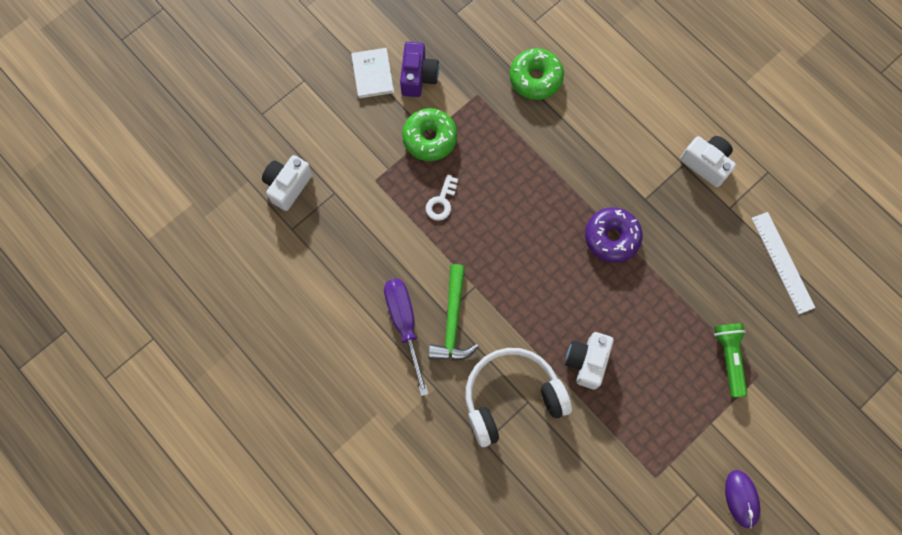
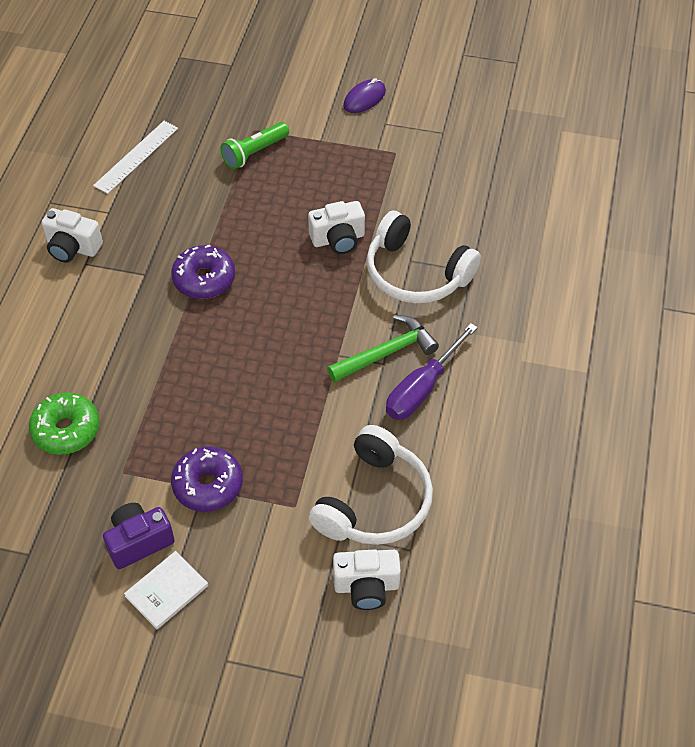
camera: 125 degrees left, 20 degrees down
(341, 230) = (374, 502): none -> white headphones
(430, 138) = (208, 485): green donut -> purple donut
(441, 202) = (272, 432): white key -> none
(706, 164) = (72, 248): white camera -> white camera turned 75 degrees counterclockwise

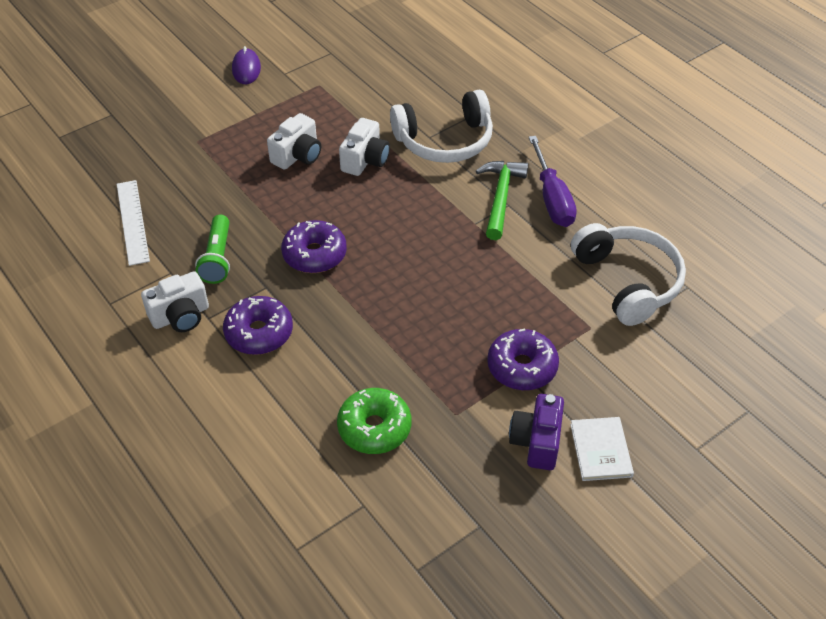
camera: 50 degrees left, 5 degrees down
(96, 301) = (259, 333): none -> purple donut
(254, 152) = (221, 154): green flashlight -> green flashlight (217, 258)
(366, 586) = (698, 329): white camera -> white camera (297, 155)

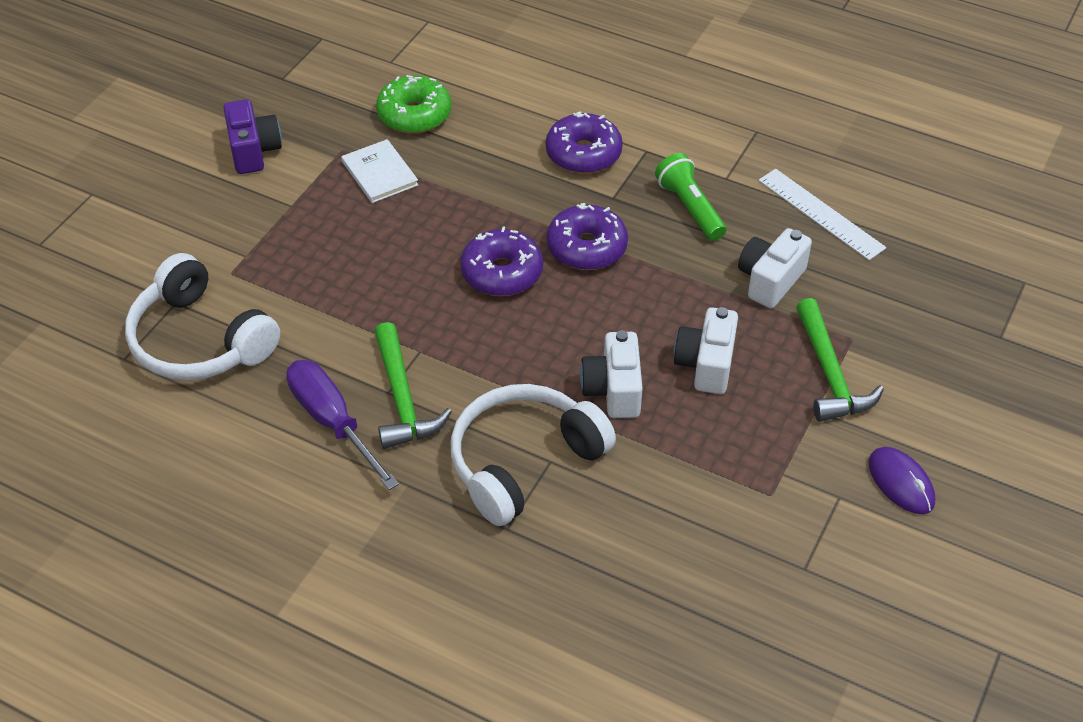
camera: 155 degrees right, 0 degrees up
(180, 316) = (674, 143): white camera -> white camera (770, 280)
(230, 127) = (830, 374): none -> green hammer
(522, 367) = (293, 209): purple donut -> purple donut (502, 273)
(601, 450) = (188, 163): white book -> white book (379, 173)

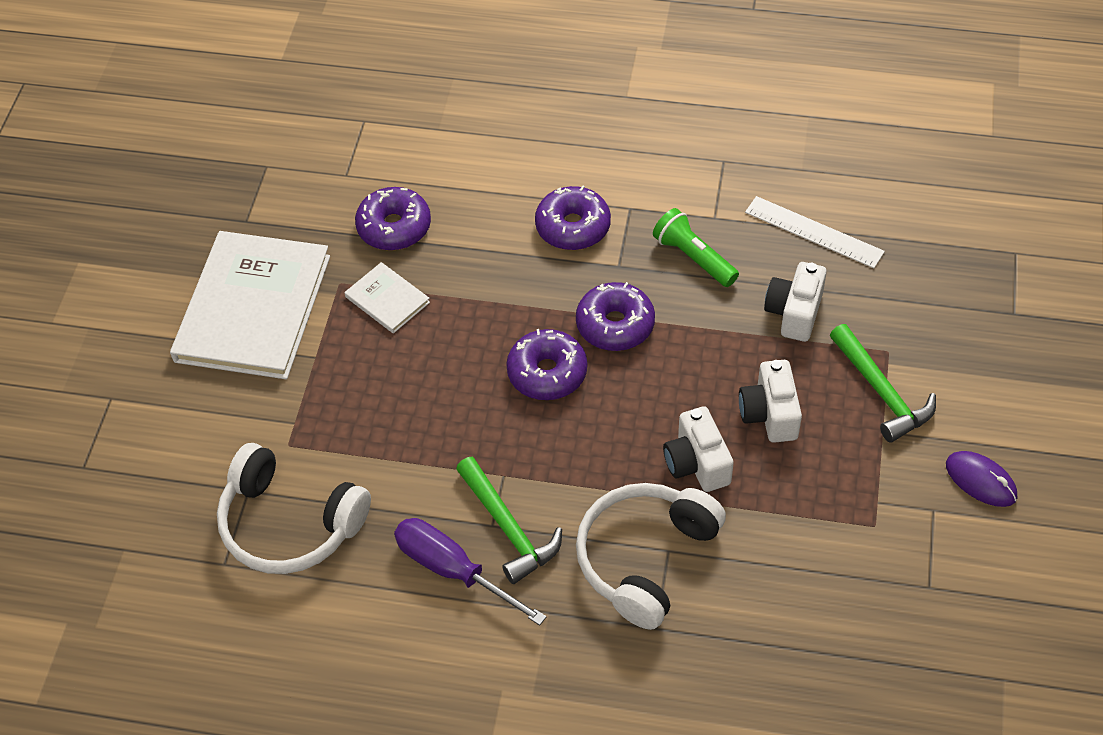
camera: 15 degrees left, 5 degrees up
(253, 151) = (253, 308): purple camera -> white book
(414, 115) = (394, 227): green donut -> purple donut

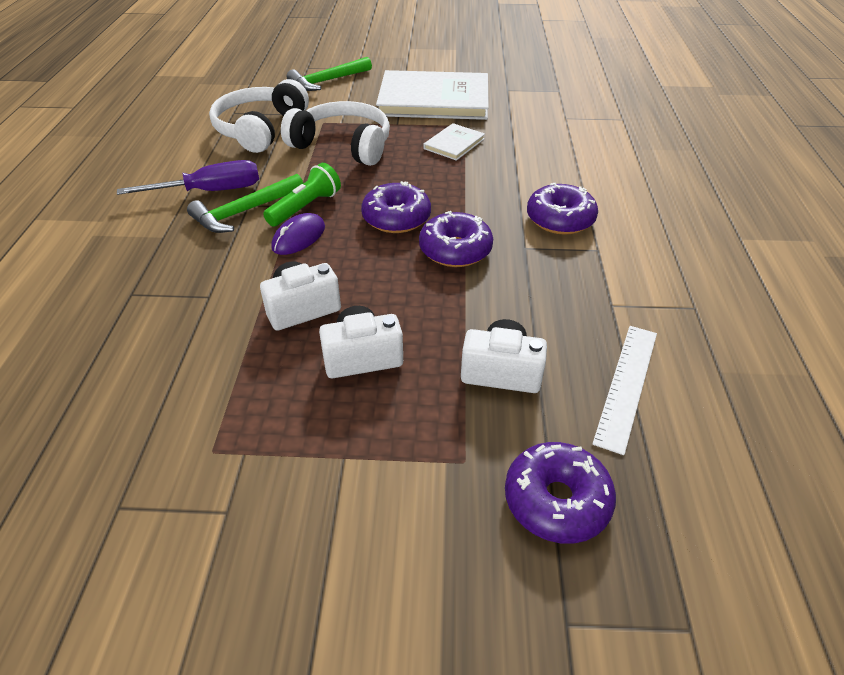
camera: 80 degrees right, 10 degrees down
(394, 227) = (524, 140): purple donut -> purple donut (556, 501)
(453, 570) = (211, 191): purple screwdriver -> purple screwdriver turned 45 degrees clockwise
(645, 558) = (202, 283): white headphones -> white headphones (343, 145)
(694, 258) = (552, 293): green flashlight -> green flashlight (305, 207)
(881, 392) = (400, 455): green hammer -> green hammer (327, 81)
(980, 481) = (265, 569): purple mouse -> purple mouse (299, 237)

